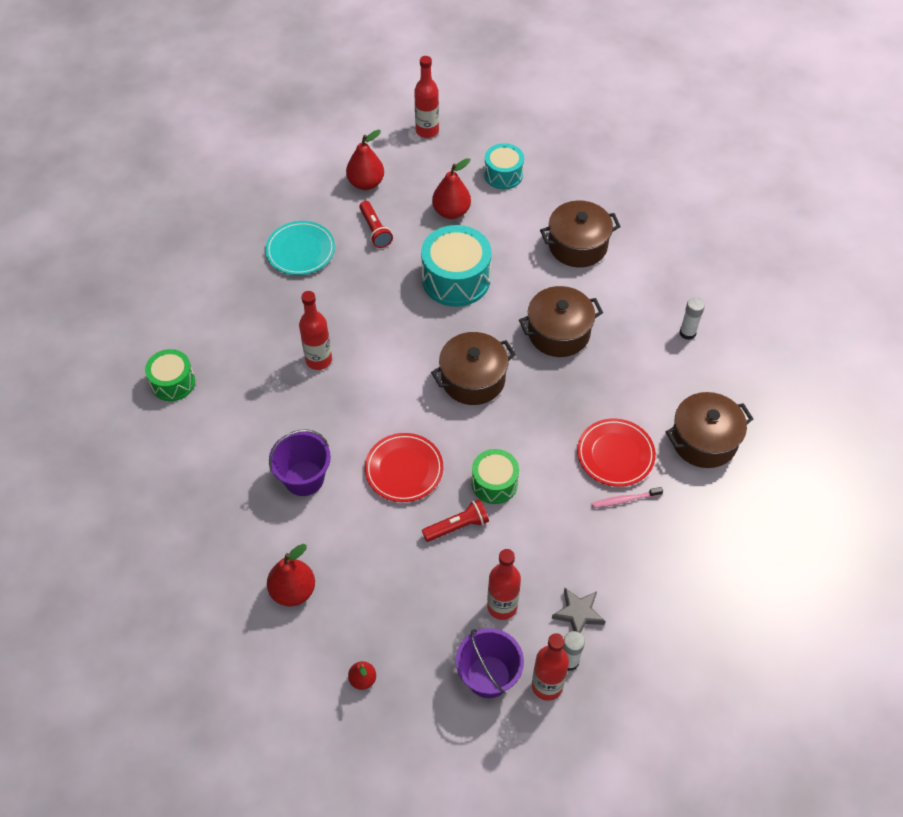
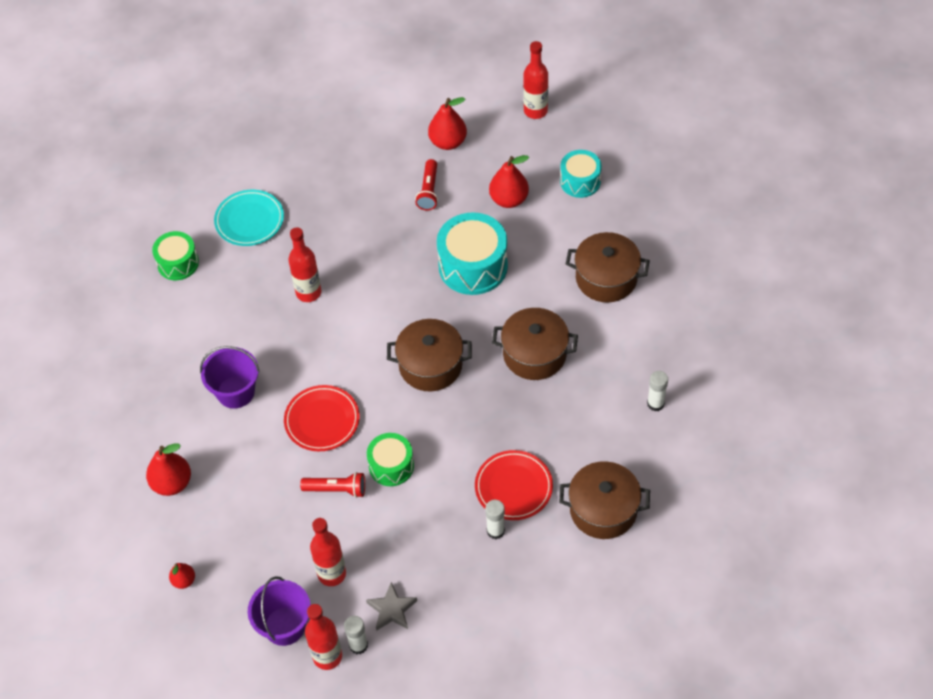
camera: 30 degrees right, 0 degrees up
(300, 251) = (352, 185): turquoise plate -> turquoise plate (249, 220)
(624, 500) = (495, 531): pink toothbrush -> white glue stick

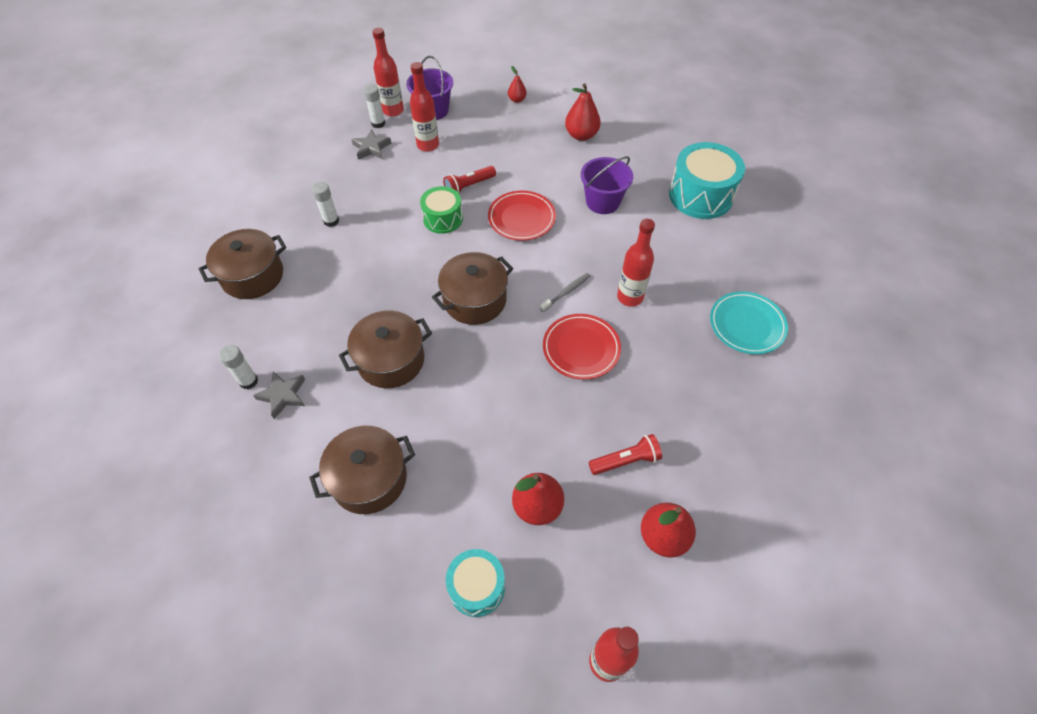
camera: 140 degrees right, 0 degrees up
(178, 263) = (754, 258): green drum -> none
(352, 327) = (566, 292): none -> grey toothbrush
(429, 191) = (626, 460): red flashlight -> red flashlight turned 105 degrees clockwise
(473, 266) = (512, 408): turquoise drum -> turquoise drum (700, 195)
(513, 487) = (337, 253): red plate -> red plate (581, 348)
(634, 375) = (283, 395): none -> grey star

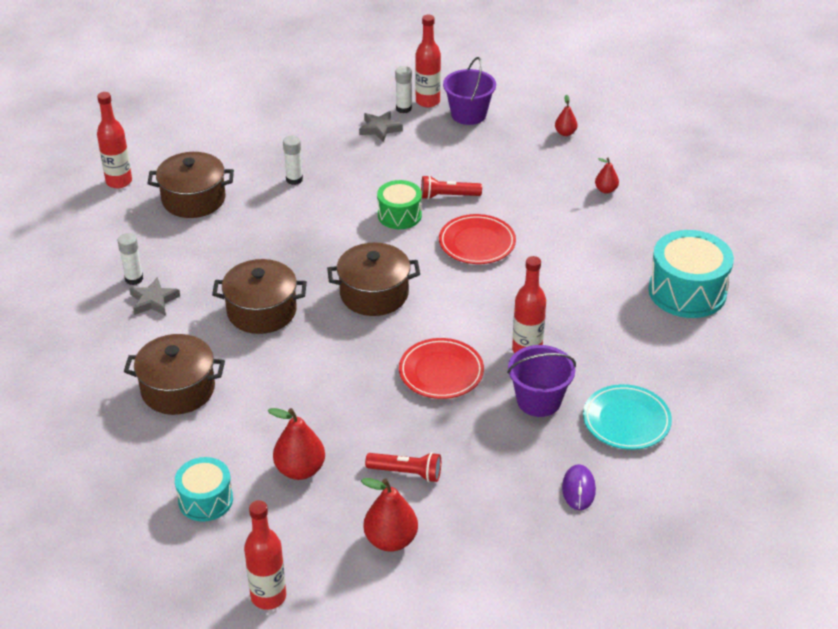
camera: 30 degrees right, 15 degrees down
(428, 145) = (437, 145): red bottle -> red bottle (119, 181)
(566, 292) = (467, 321): grey toothbrush -> none
(581, 135) = (606, 190): red pear -> red pear, size x0.57
(602, 202) = (573, 259): purple bucket -> purple bucket (539, 400)
(762, 405) = (578, 489): none -> purple mouse

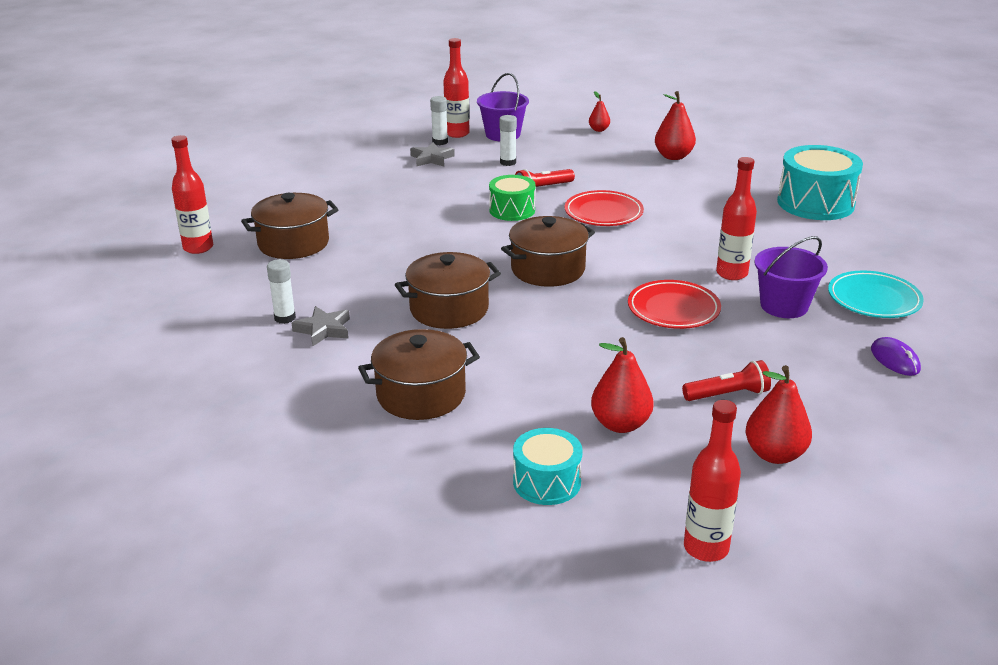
camera: 25 degrees left, 10 degrees down
(294, 179) = (384, 208): white glue stick -> white glue stick (508, 162)
(606, 190) = (673, 156): red pear -> red pear, size x1.77

